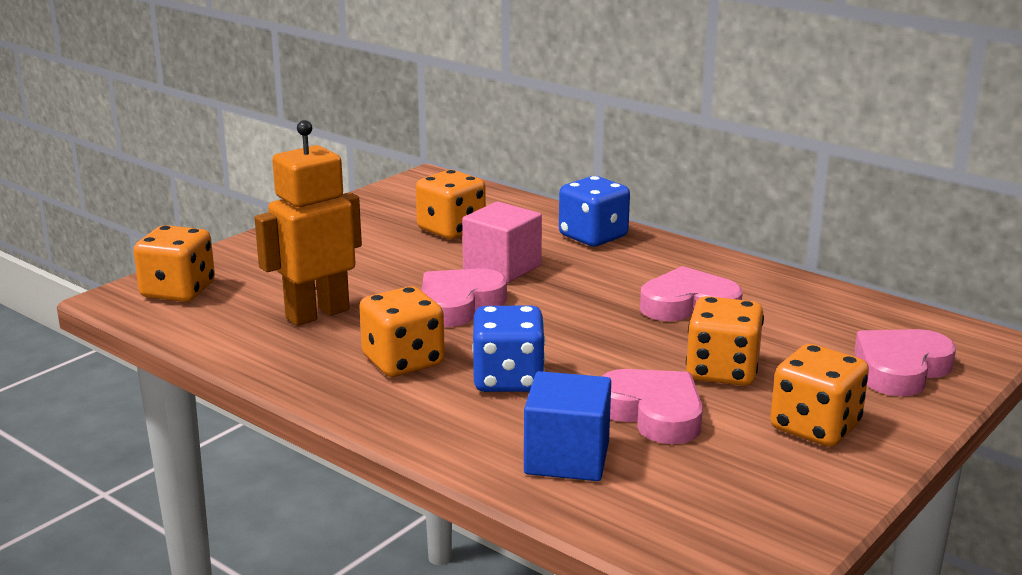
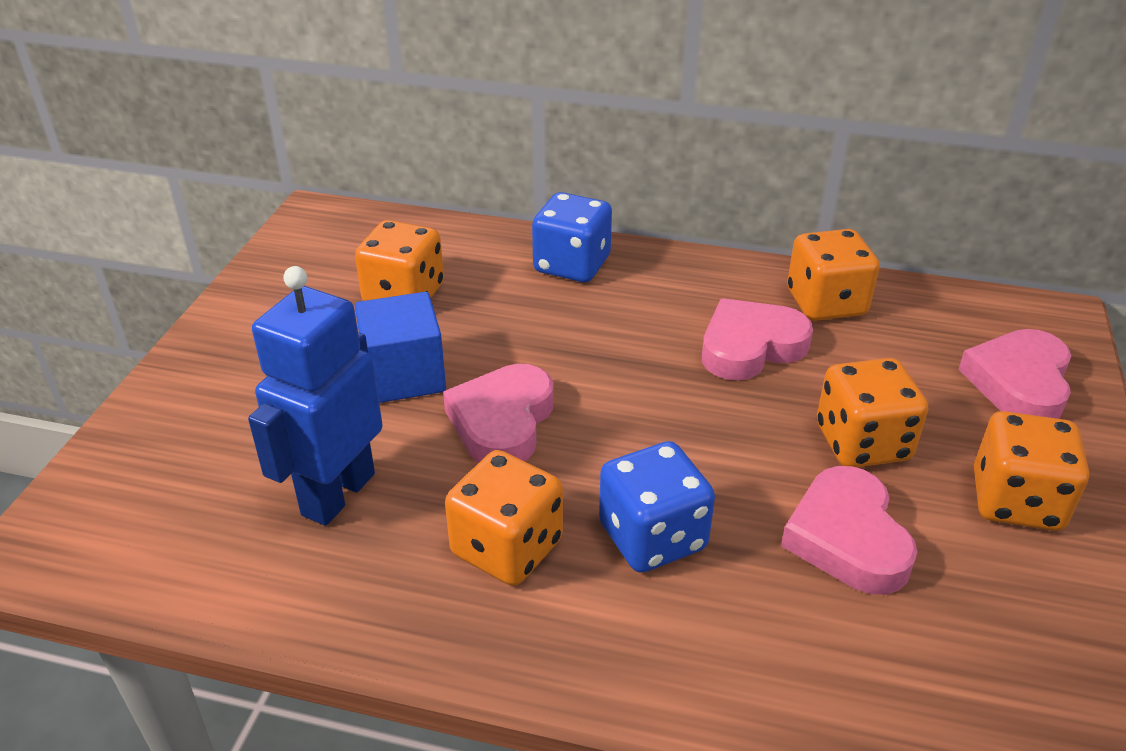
camera: 25 degrees left, 15 degrees up
(178, 291) = (115, 509): orange dice -> orange dice (826, 303)
(317, 314) = (337, 494): orange robot -> blue robot
(502, 268) = (508, 344): pink cube -> none
(567, 458) = (817, 654): blue cube -> blue cube (404, 376)
(653, 413) = (847, 538): pink heart -> pink heart turned 120 degrees counterclockwise

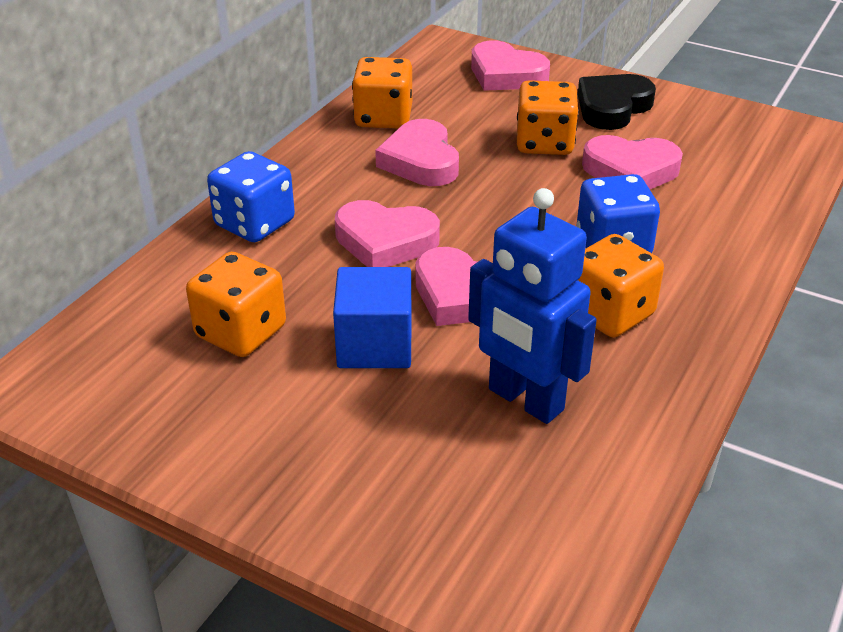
camera: 75 degrees left, 0 degrees up
(578, 350) = (385, 241): none -> pink heart
(1016, 501) = (612, 107): orange dice -> black heart

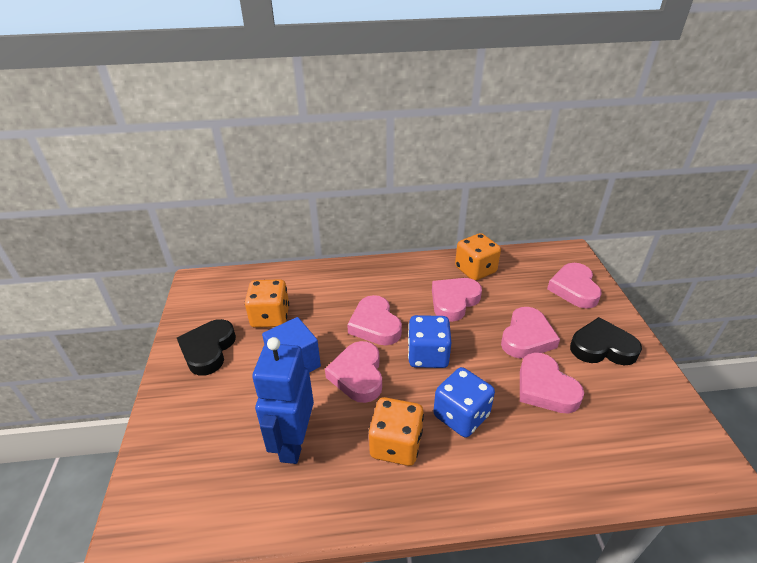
camera: 55 degrees right, 0 degrees up
(235, 427) = (208, 350): none -> black heart
(254, 223) = (348, 278): blue dice -> blue dice (428, 355)
(544, 143) = (527, 337): orange dice -> pink heart

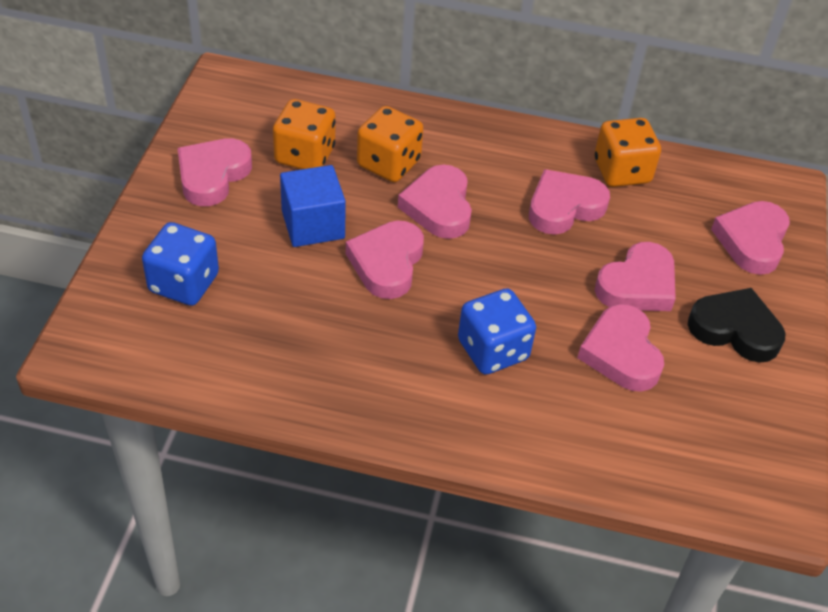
camera: 15 degrees right, 10 degrees up
(208, 350) = (212, 175): black heart -> pink heart
(293, 443) = (277, 315): blue robot -> none
(396, 445) = (396, 356): orange dice -> orange dice (388, 163)
(428, 355) = (489, 267): blue dice -> blue dice (184, 283)

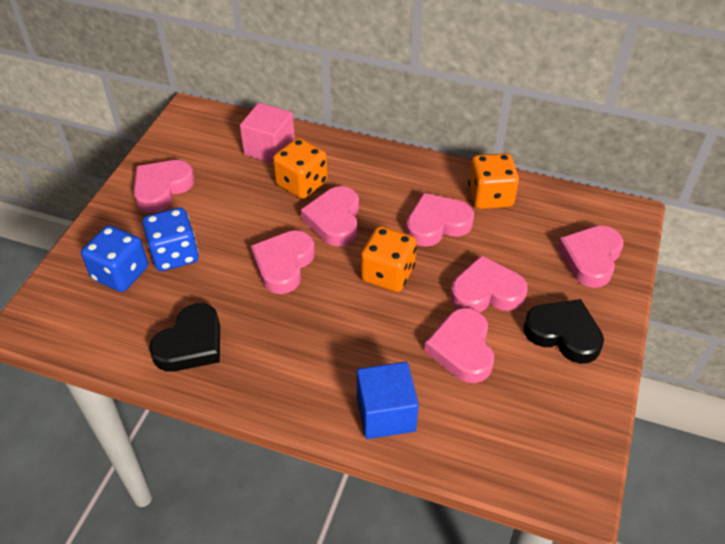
camera: 10 degrees right, 0 degrees up
(293, 364) = (191, 344): none -> black heart
(305, 155) = (237, 175): orange dice -> orange dice (388, 274)
(313, 225) = (231, 231): blue cube -> blue cube (386, 413)
(339, 121) = (269, 148): none -> pink cube
(493, 350) = (355, 341): blue dice -> blue dice (174, 254)
(637, 285) = (486, 292): pink heart -> pink heart turned 150 degrees counterclockwise

